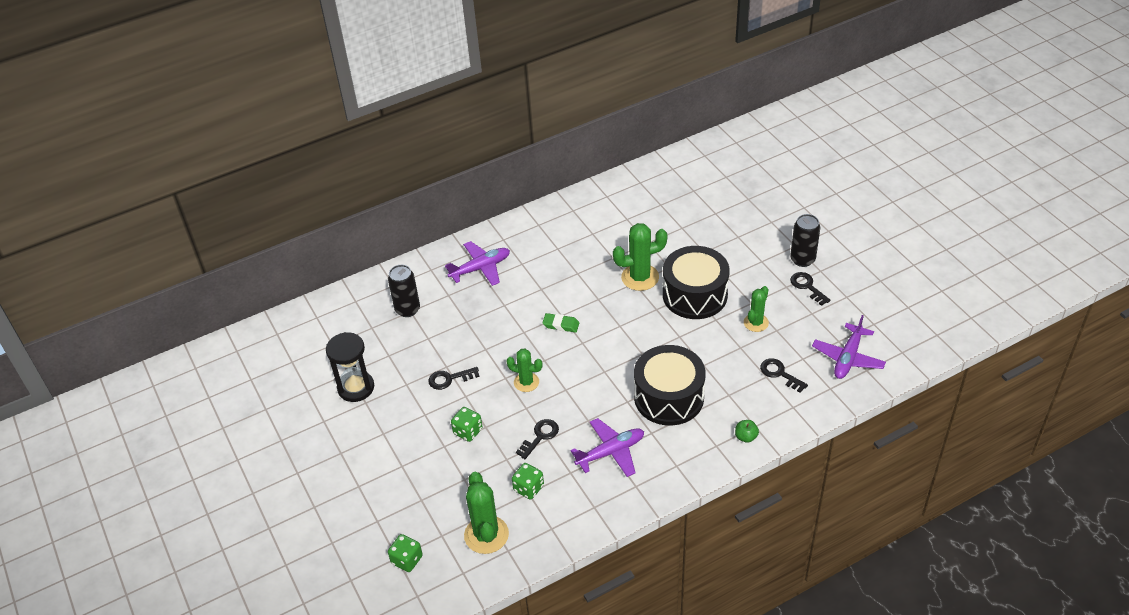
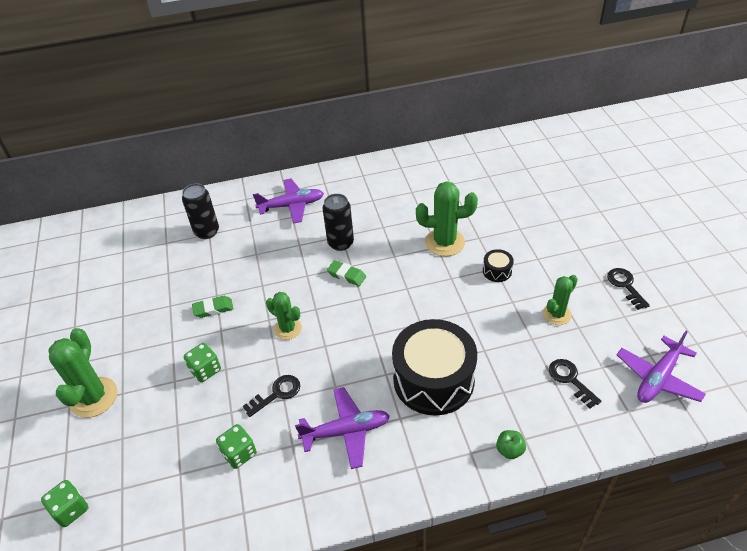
camera: 15 degrees right, 0 degrees up
(356, 388) = (121, 299): black hourglass -> none
(449, 379) = (213, 309): black key -> green eraser
(486, 535) = (169, 501): green cactus -> green cactus (94, 397)
(695, 295) = (497, 271): black drum -> black drum, size x0.41
(802, 259) = (626, 255): black can -> black can (340, 243)

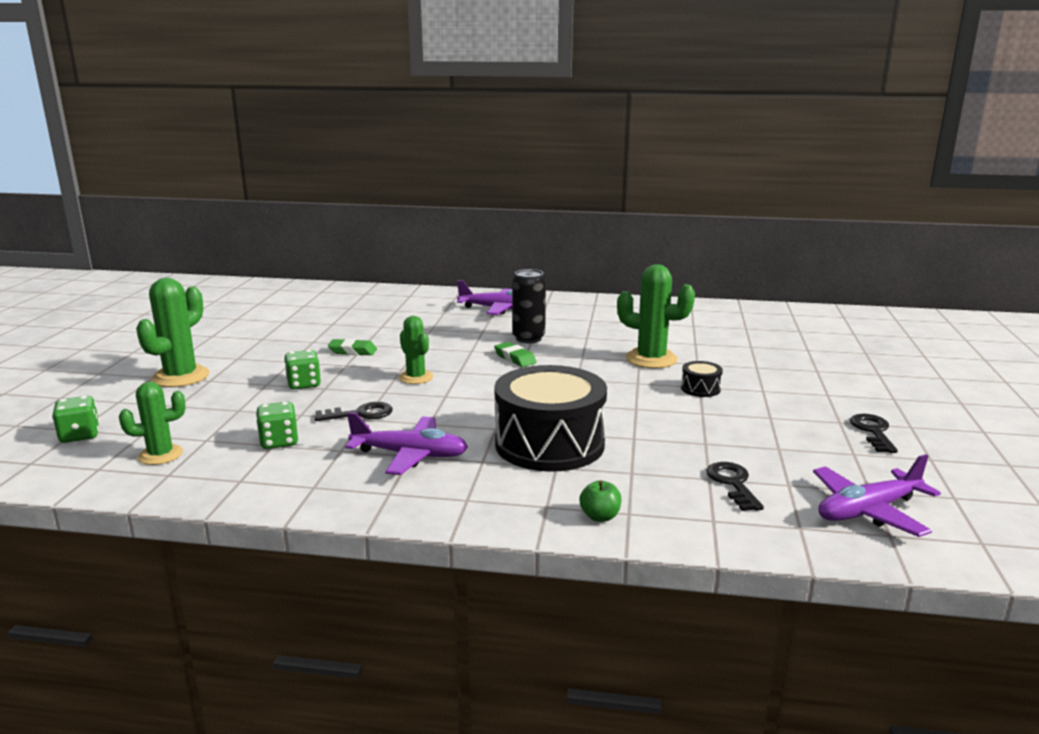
camera: 20 degrees right, 25 degrees down
(207, 232) = (395, 309): black can -> none
(556, 314) = (755, 433): green cactus -> green cactus (160, 455)

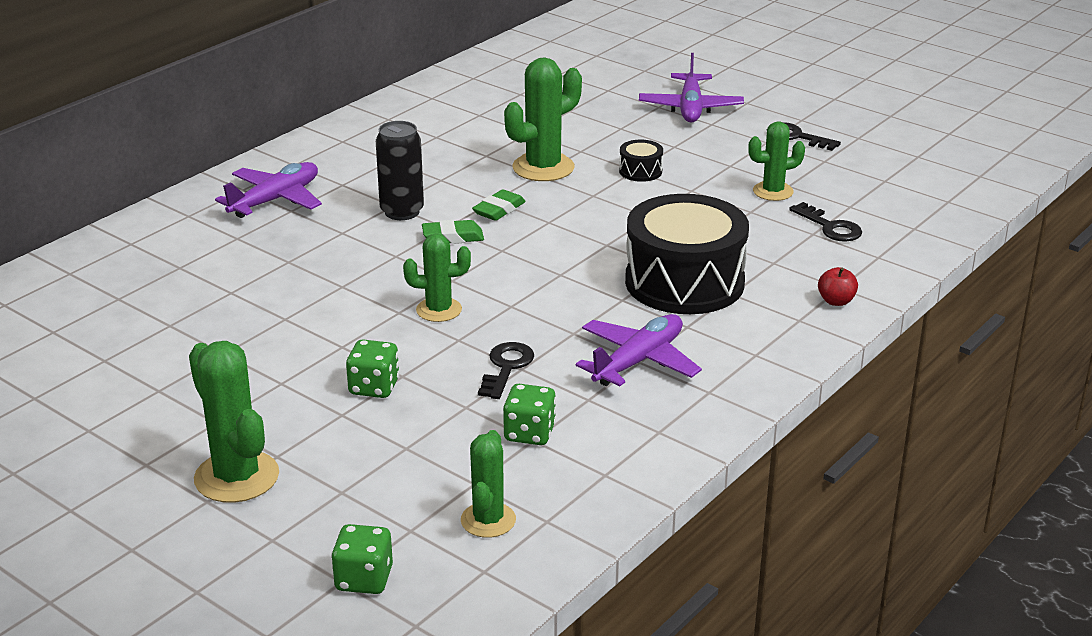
camera: 60 degrees left, 10 degrees up
(352, 351) = (300, 331): green eraser -> green eraser (499, 210)
(600, 517) = (836, 301): green apple -> red apple
(733, 483) = (830, 227): black key -> black key turned 150 degrees counterclockwise
(755, 444) = (773, 191): none -> green cactus
(868, 511) = (912, 194): purple plane -> purple plane (690, 108)

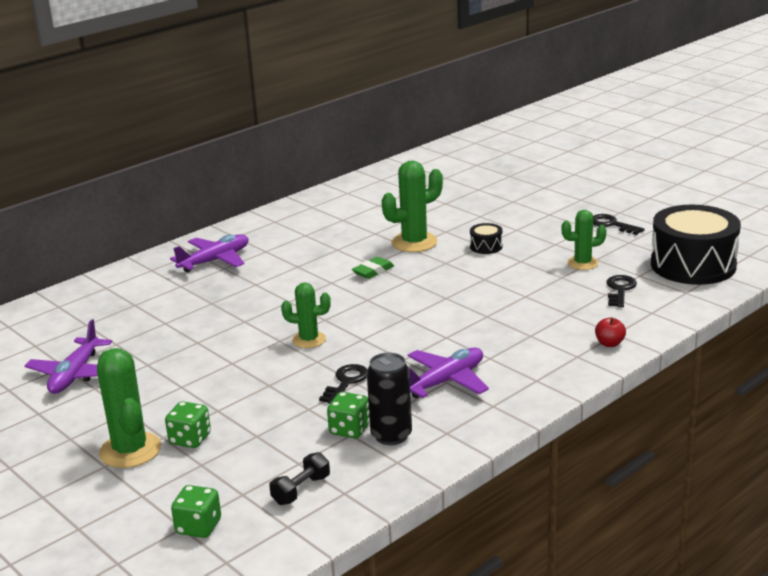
camera: 10 degrees right, 5 degrees down
(374, 387) = (246, 392): green dice -> green dice (190, 439)
(402, 212) = (302, 271): black can -> black can (391, 435)
(453, 237) = (334, 289): green eraser -> none
(488, 520) = (301, 490): green cactus -> black dumbbell
(684, 282) = (496, 326): black drum -> black drum (693, 265)
(690, 108) = (536, 202): purple plane -> purple plane (75, 375)
(830, 227) = (620, 290): black key -> black key turned 135 degrees counterclockwise

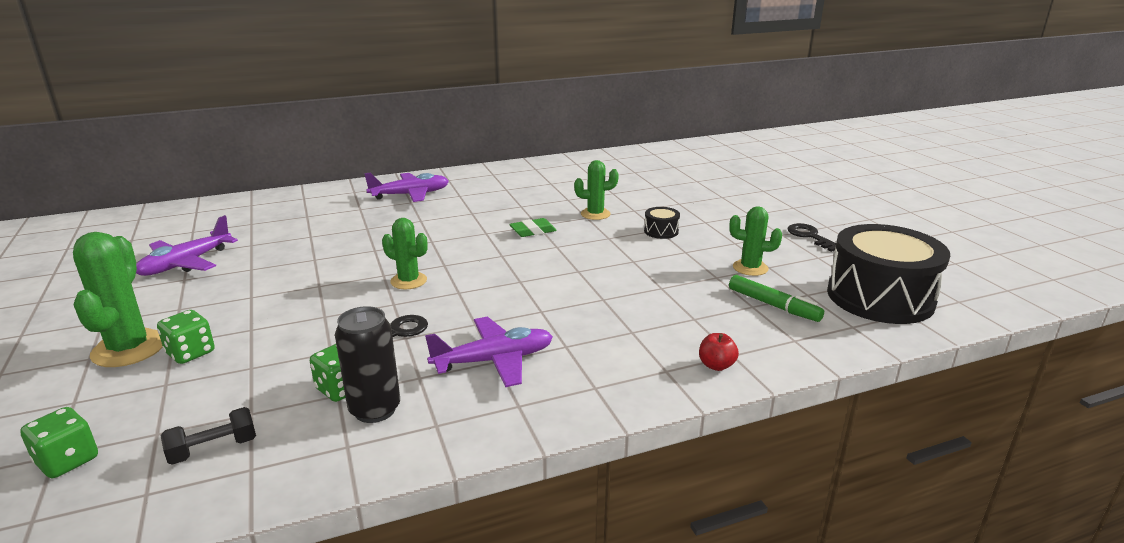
camera: 20 degrees right, 0 degrees up
(414, 242) = (595, 214): green cactus -> green cactus, size x0.63
(620, 290) = (773, 305): black key -> green marker

